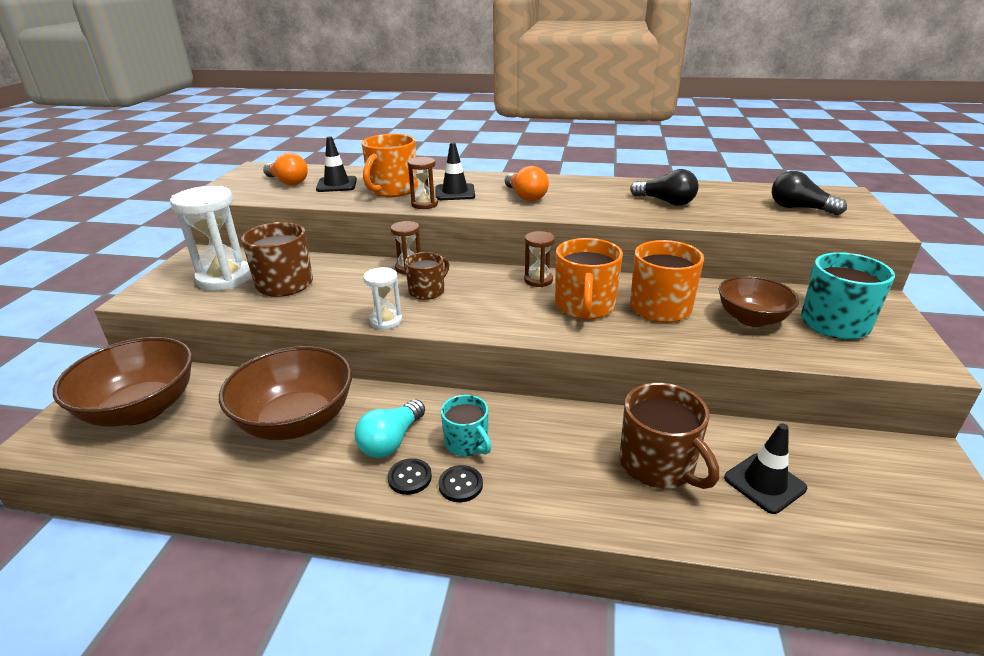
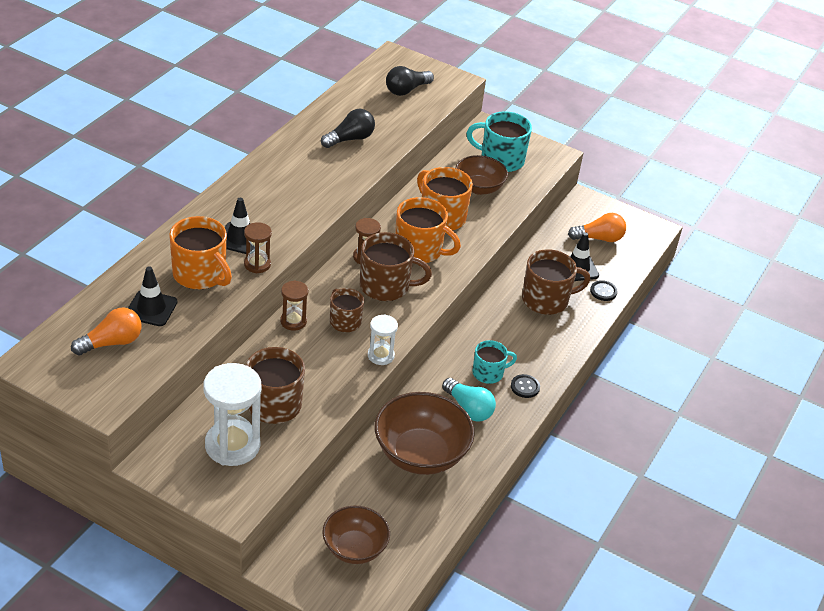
camera: 75 degrees left, 10 degrees up
(141, 409) = (354, 548): brown bowl -> brown bowl, size x0.63
(409, 477) = (508, 408): black button -> black button (603, 291)
(502, 300) = (386, 286): none -> brown mug
(525, 196) = (282, 202): orange light bulb -> orange light bulb (599, 238)

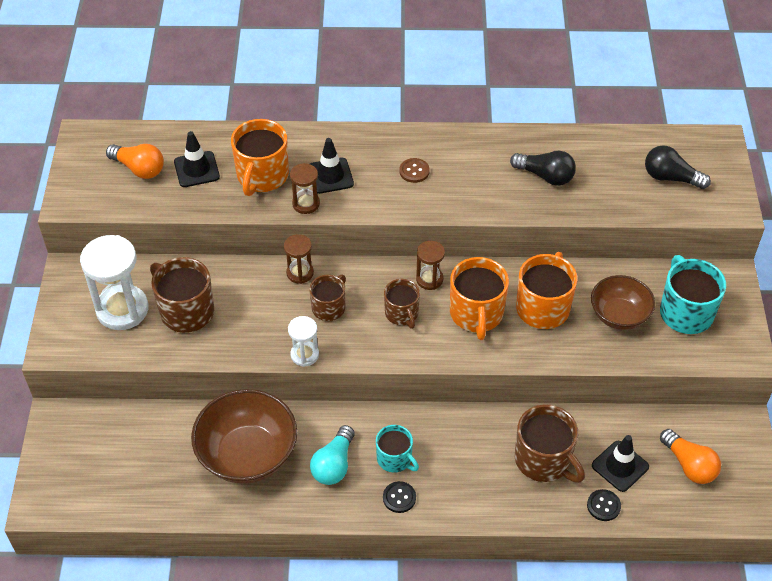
camera: 65 degrees right, 10 degrees up
(280, 195) = (414, 171): none -> brown button
(354, 548) = (106, 459): brown bowl -> none
(386, 286) = (402, 314): brown mug -> brown mug, size x0.62

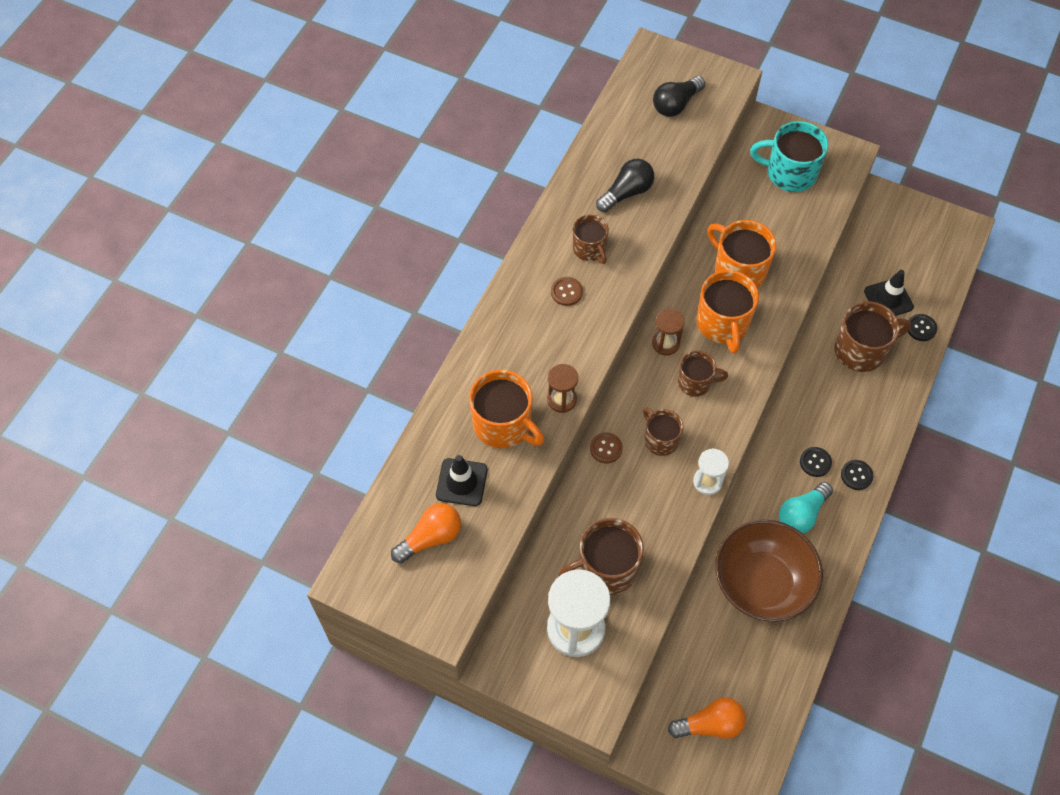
camera: 65 degrees left, 10 degrees up
(300, 273) = (606, 448): brown hourglass -> brown button
(330, 176) = (535, 364): black traffic cone -> none
(334, 464) = (801, 514): turquoise light bulb -> turquoise light bulb turned 90 degrees clockwise
(395, 459) = (815, 462): turquoise mug -> black button
(468, 171) = (590, 249): none -> brown mug
(476, 314) = (723, 324): orange mug -> orange mug turned 60 degrees clockwise
(619, 315) = (772, 220): brown bowl -> none
(689, 465) = (905, 252): orange light bulb -> orange light bulb (710, 724)

